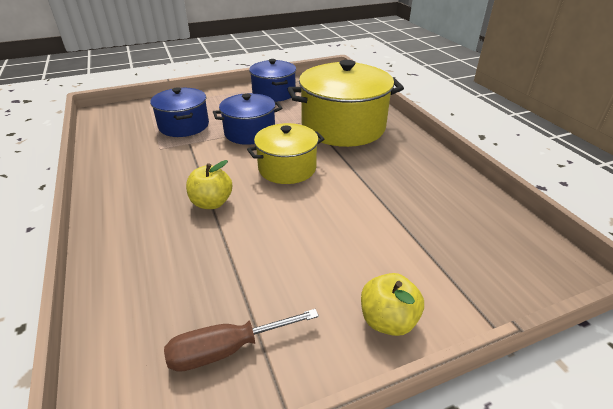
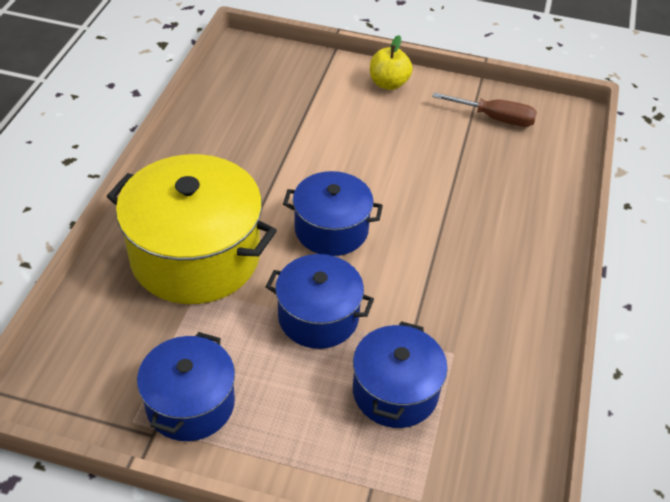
camera: 145 degrees left, 10 degrees up
(211, 203) = (440, 228): yellow apple -> none
(287, 168) = (331, 229): yellow pot -> blue pot

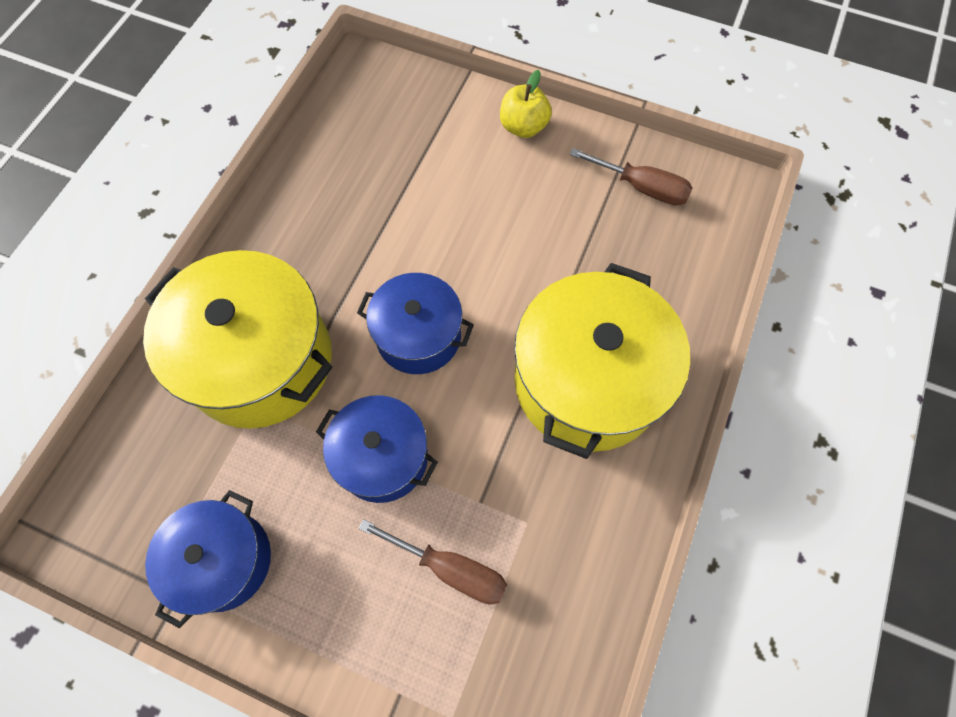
camera: 10 degrees right, 20 degrees up
(395, 391) = (450, 568): blue pot -> brown screwdriver
(481, 251) = (587, 381): none -> yellow pot

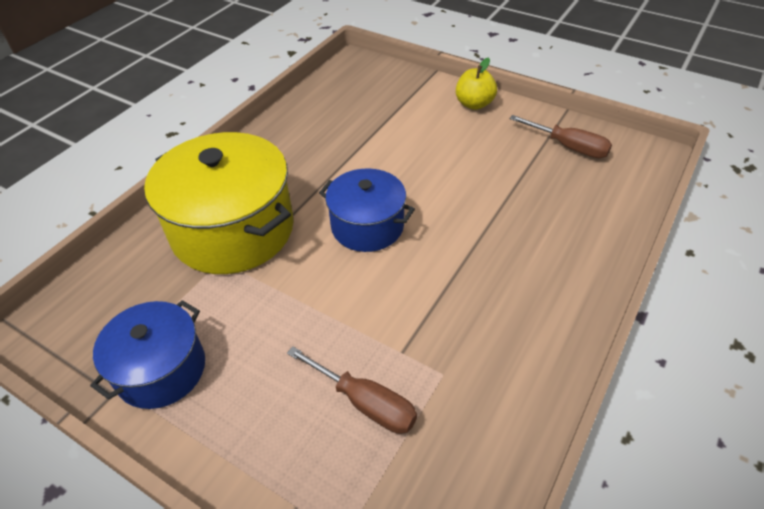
camera: 10 degrees right, 20 degrees down
(382, 457) = (319, 308): blue pot -> none
(587, 381) = (511, 272): yellow pot -> none

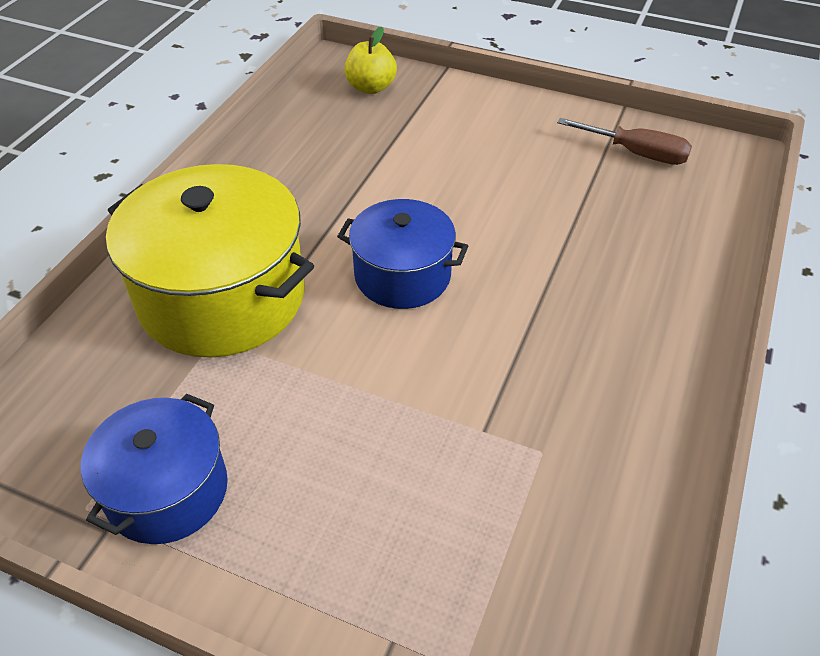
camera: 10 degrees left, 0 degrees up
(365, 403) = (451, 499): brown screwdriver -> none
(474, 104) = (505, 107): yellow apple -> yellow apple (371, 87)

